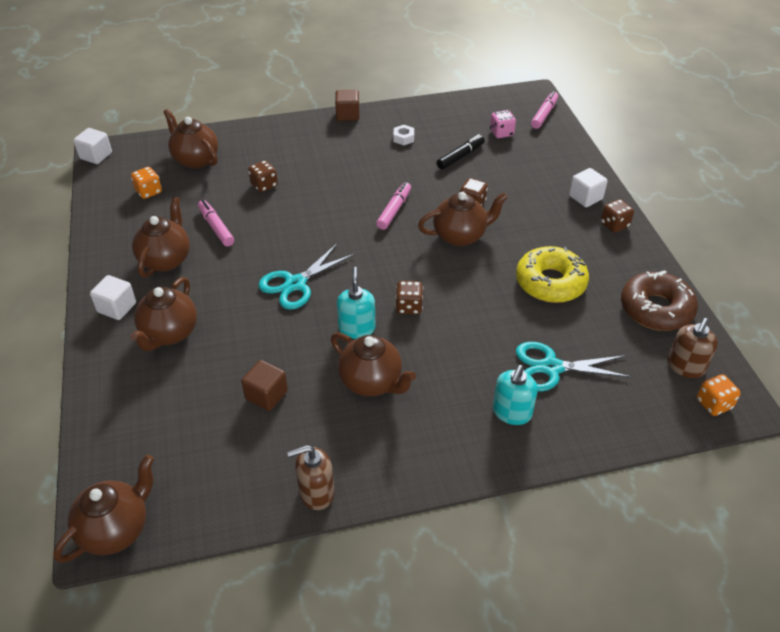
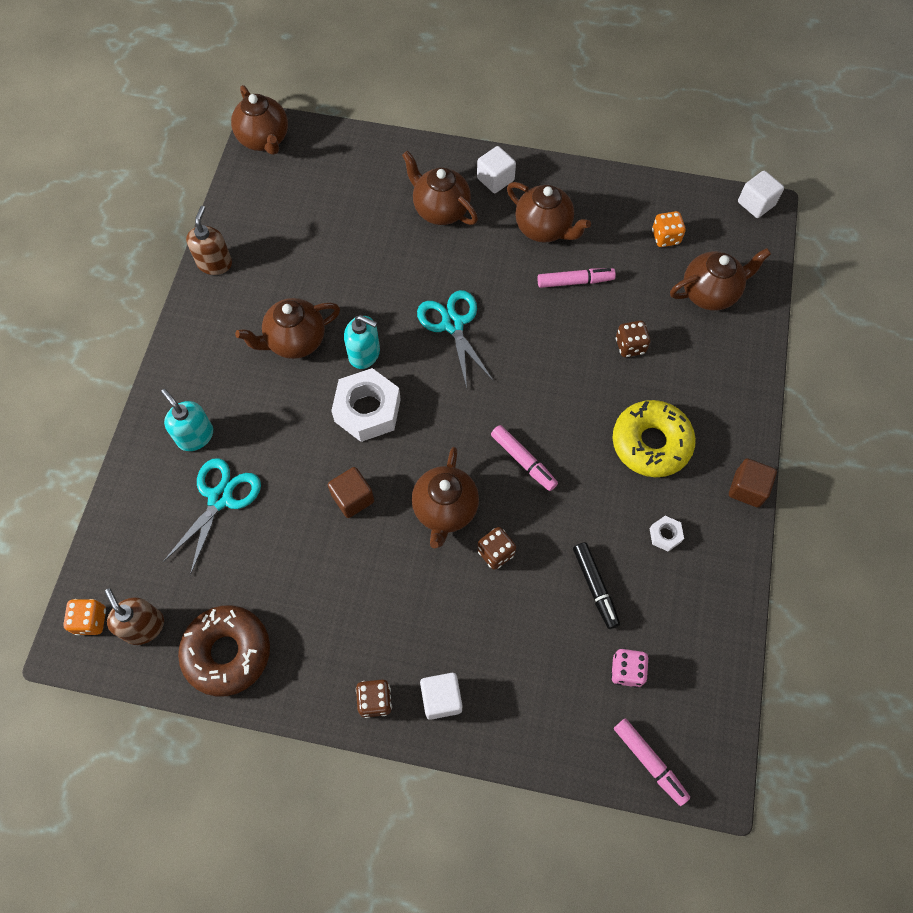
camera: 115 degrees right, 20 degrees up
(266, 395) = (328, 260): brown cube -> brown cube (353, 498)
(409, 306) = (367, 410): brown dice -> white nut
(550, 282) = (325, 565): yellow donut -> yellow donut (651, 443)

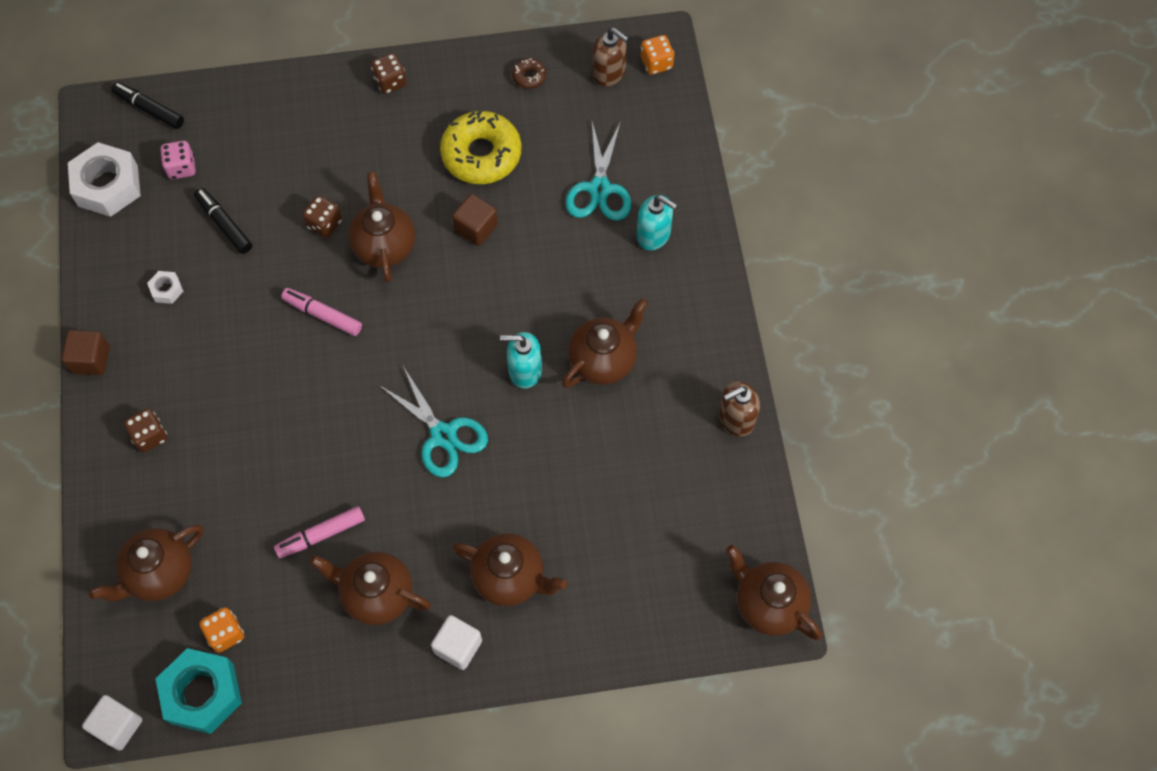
camera: 160 degrees right, 0 degrees up
(215, 263) = (736, 418): brown soap dispenser -> brown soap dispenser turned 75 degrees clockwise
(227, 652) = (529, 76): brown donut -> brown donut, size x0.44
(367, 410) = (497, 314): white nut -> white nut (108, 186)
(441, 698) = (335, 100): white cube -> none
(630, 346) = (240, 475): brown dice -> brown dice (150, 436)
(649, 762) = (149, 109): pink marker -> black marker
(651, 443) = (197, 374): yellow donut -> yellow donut (481, 154)
(690, 205) = (202, 693): none -> turquoise nut

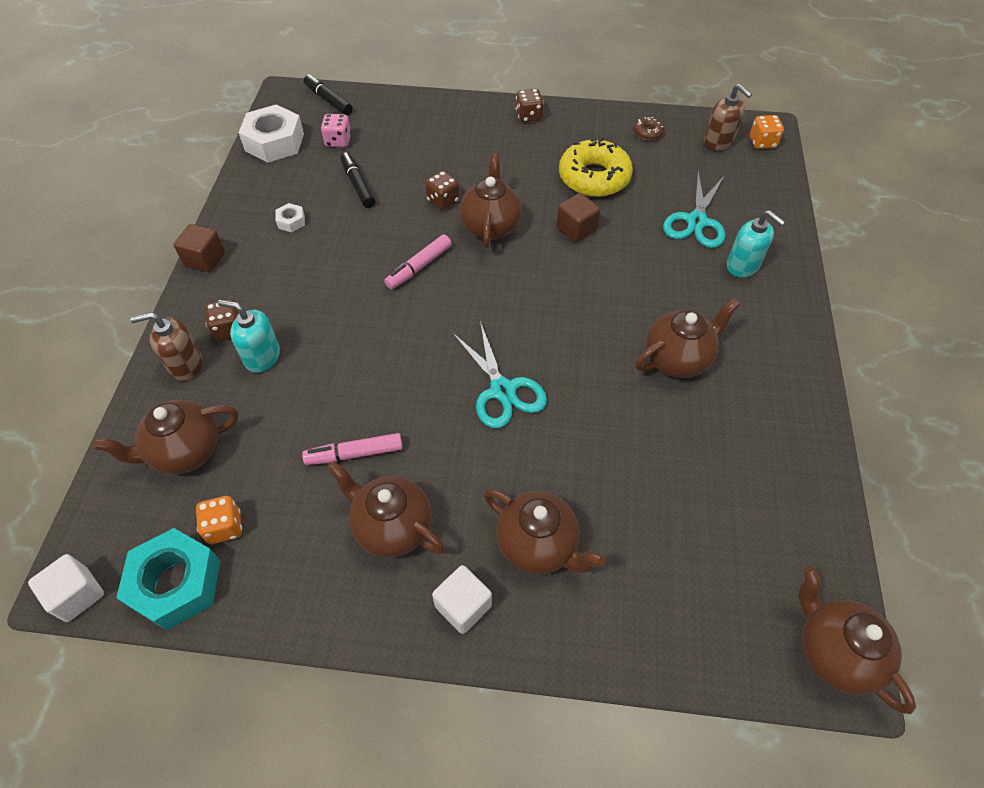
camera: 15 degrees right, 10 degrees down
(322, 315) = (419, 267): pink marker -> pink marker turned 90 degrees counterclockwise
(524, 370) = (596, 351): turquoise soap dispenser -> turquoise soap dispenser (262, 357)
(736, 418) = (810, 443): brown soap dispenser -> brown soap dispenser (185, 365)

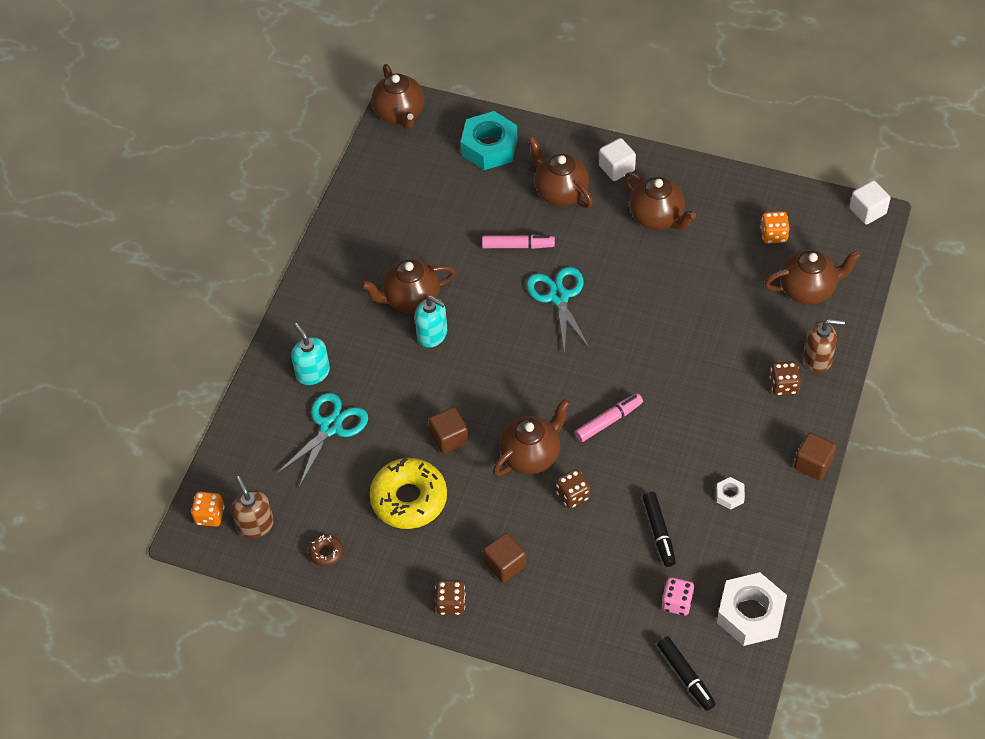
camera: 165 degrees left, 0 degrees up
(176, 583) = (803, 207): turquoise nut -> turquoise nut (489, 147)
(262, 357) = (753, 356): turquoise soap dispenser -> turquoise soap dispenser (432, 334)
(354, 454) = (680, 268): pink marker -> pink marker (518, 246)
(490, 226) = (531, 455): brown teapot -> brown teapot turned 150 degrees counterclockwise
(491, 145) = (505, 564): none -> brown cube

